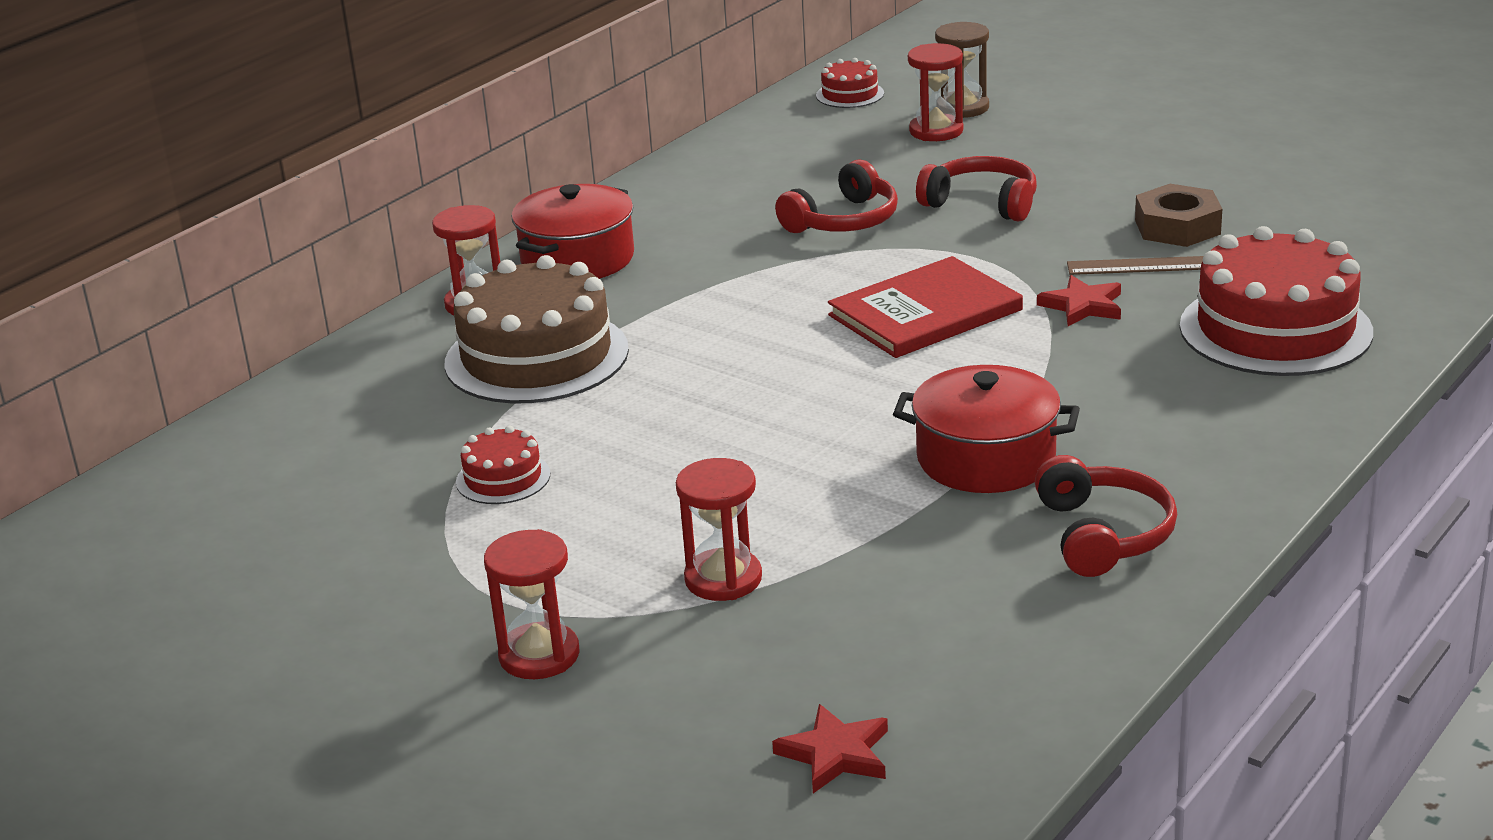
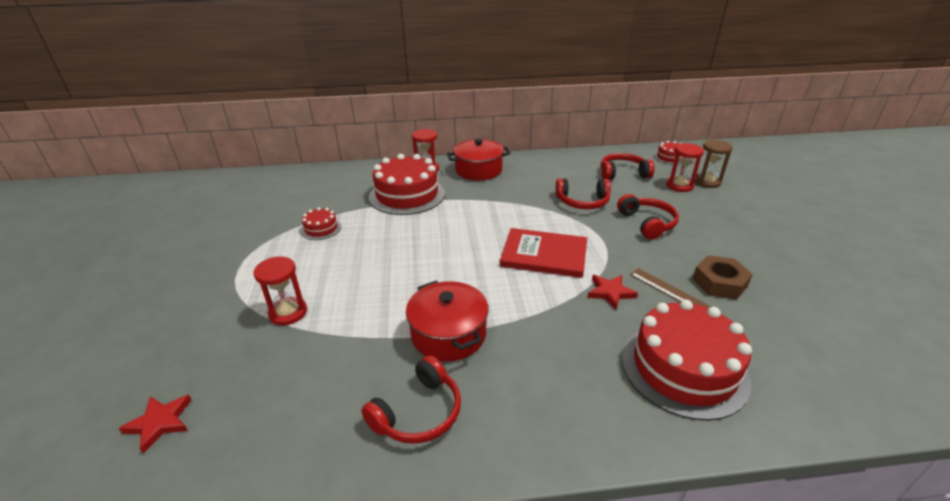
camera: 45 degrees right, 5 degrees up
(536, 356) = (407, 195): brown cake -> red cake
(539, 655) = (203, 297): red hourglass -> none
(824, 151) = (622, 173): none -> red headphones

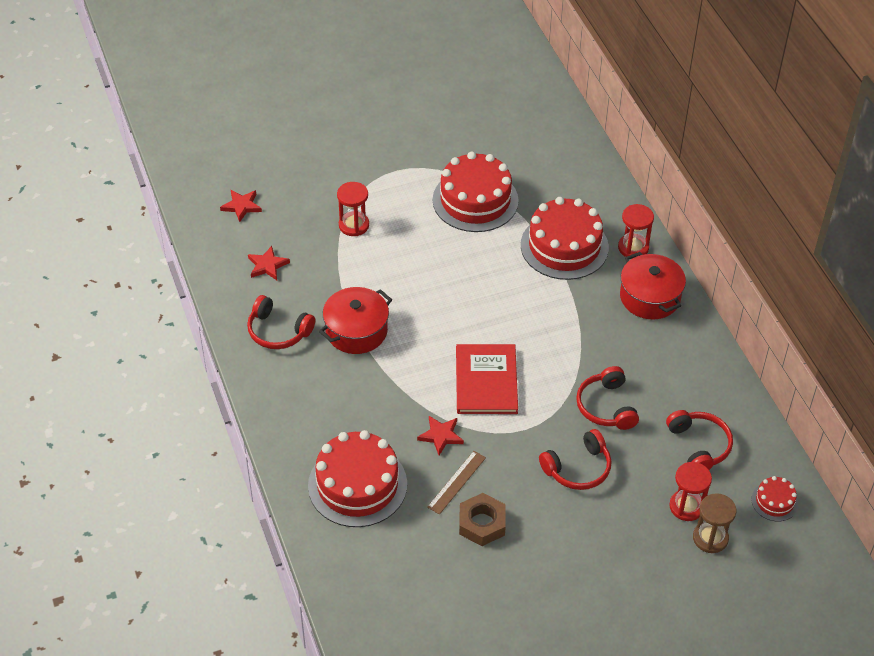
camera: 75 degrees right, 15 degrees up
(294, 407) = (267, 265): none -> red star
(321, 229) = (475, 200): red cake -> red cake, size x2.15

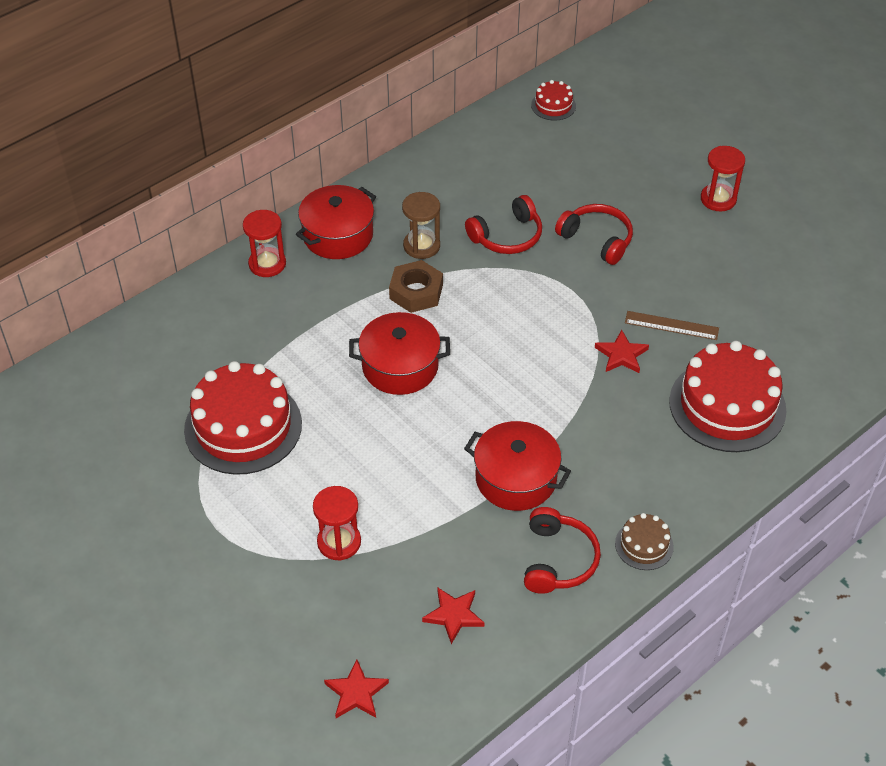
camera: 110 degrees left, 0 degrees up
(263, 382) = (644, 545): none -> brown cake
(482, 523) = (707, 293): brown nut -> brown nut (416, 292)
(486, 381) = (526, 338): red book -> none
(491, 297) = (400, 366): none -> red pot
(564, 246) = (289, 322): red cake -> none
(686, 506) = (594, 158): red hourglass -> red hourglass (718, 199)
(699, 446) = (518, 163): red headphones -> none
(710, 538) = (619, 137): brown hourglass -> brown hourglass (421, 246)

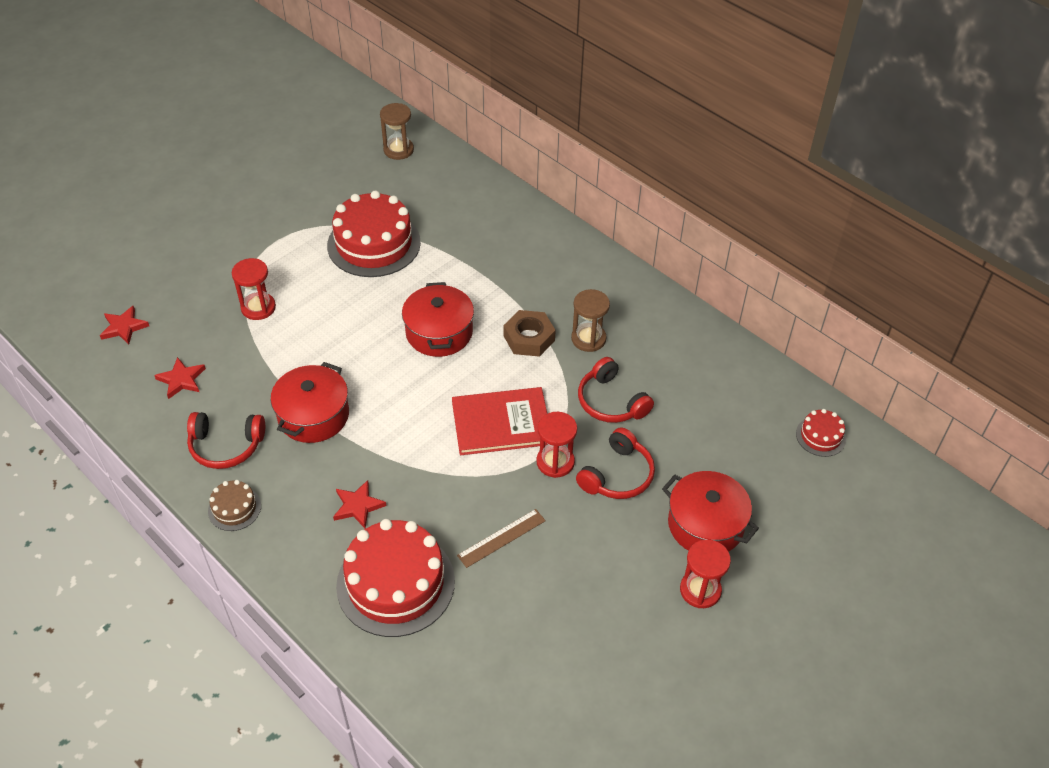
camera: 85 degrees right, 0 degrees up
(66, 402) = (398, 150): none -> brown hourglass
(267, 264) = (552, 240): red hourglass -> red hourglass (555, 462)
(338, 235) = (594, 281): red pot -> red pot (705, 524)
(532, 319) = (501, 423): none -> red book
(621, 355) = (459, 494): red star -> red star (358, 506)
(671, 325) = (501, 538): brown ruler -> brown ruler turned 45 degrees clockwise

